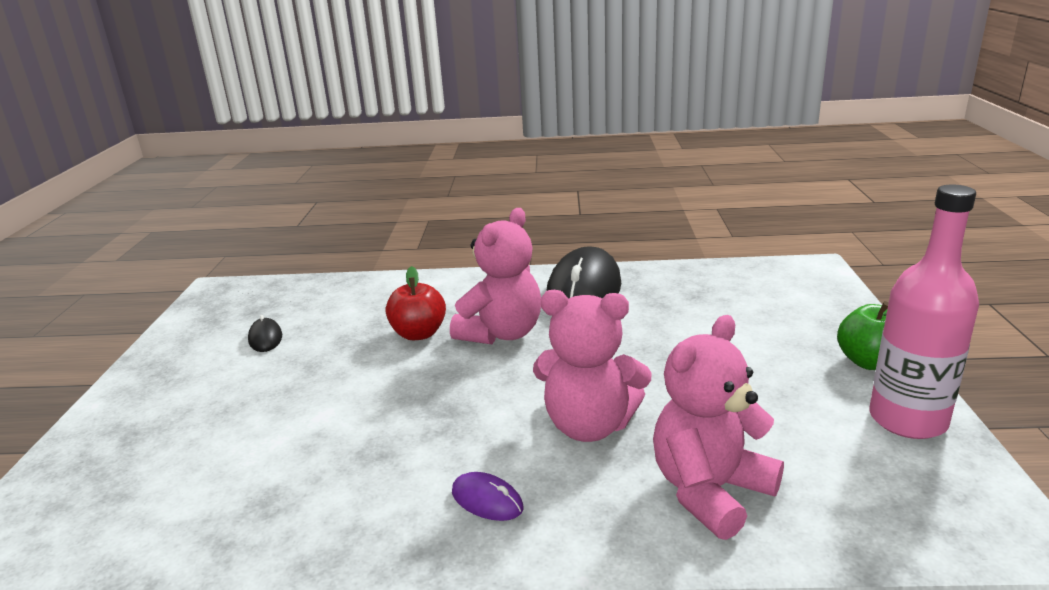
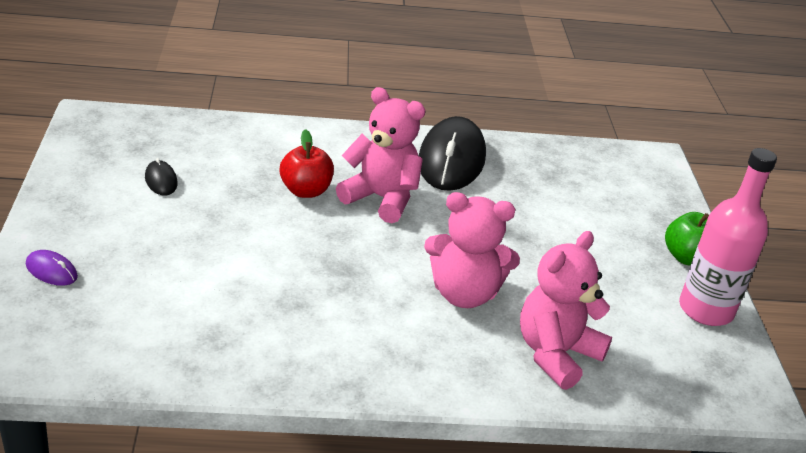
camera: 10 degrees left, 10 degrees up
(487, 500) = (390, 348): purple mouse -> purple mouse (51, 271)
(501, 334) = (381, 198): pink teddy bear -> pink teddy bear turned 90 degrees counterclockwise

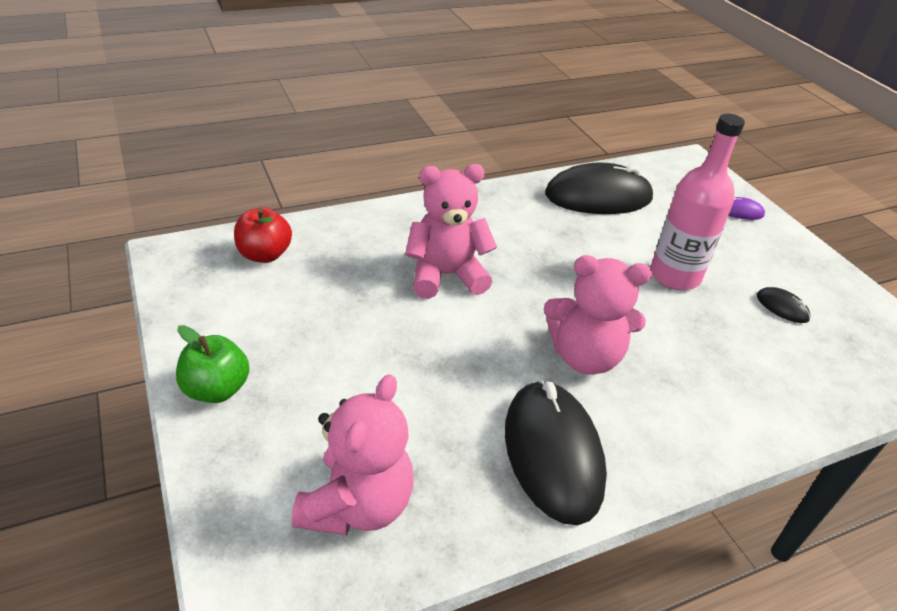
camera: 160 degrees right, 5 degrees up
(208, 339) = (598, 197): none -> black mouse
(305, 191) = (660, 340): red apple -> red apple (264, 254)
(556, 354) = (350, 246): pink teddy bear -> pink teddy bear (357, 505)
(706, 310) = (204, 325): pink bottle -> pink bottle (674, 276)

